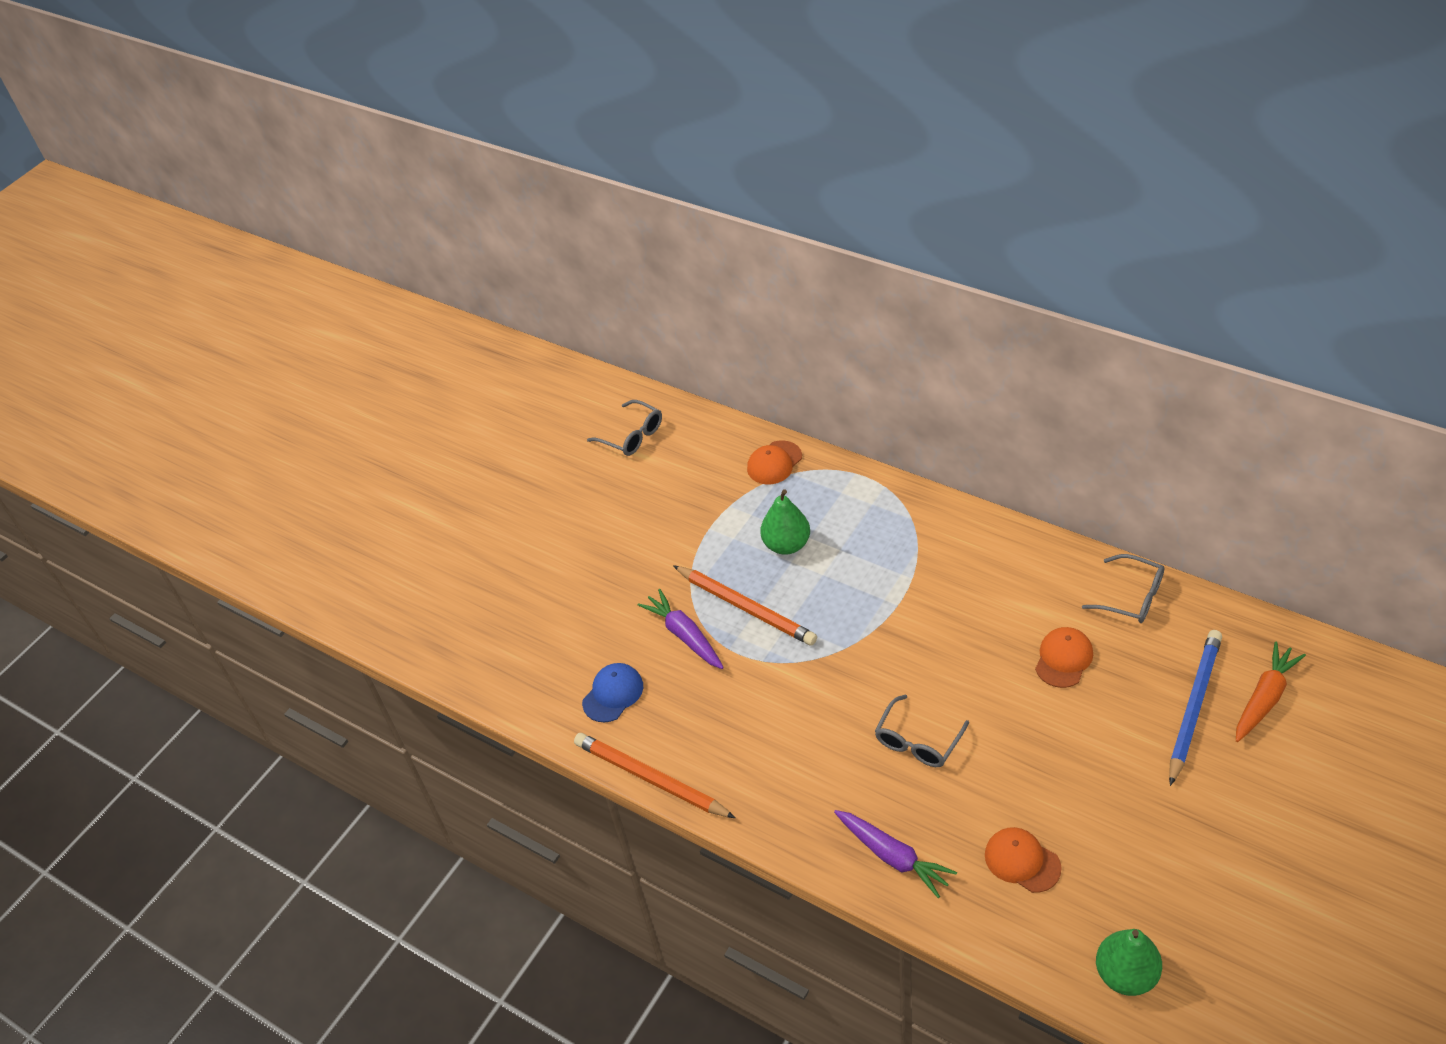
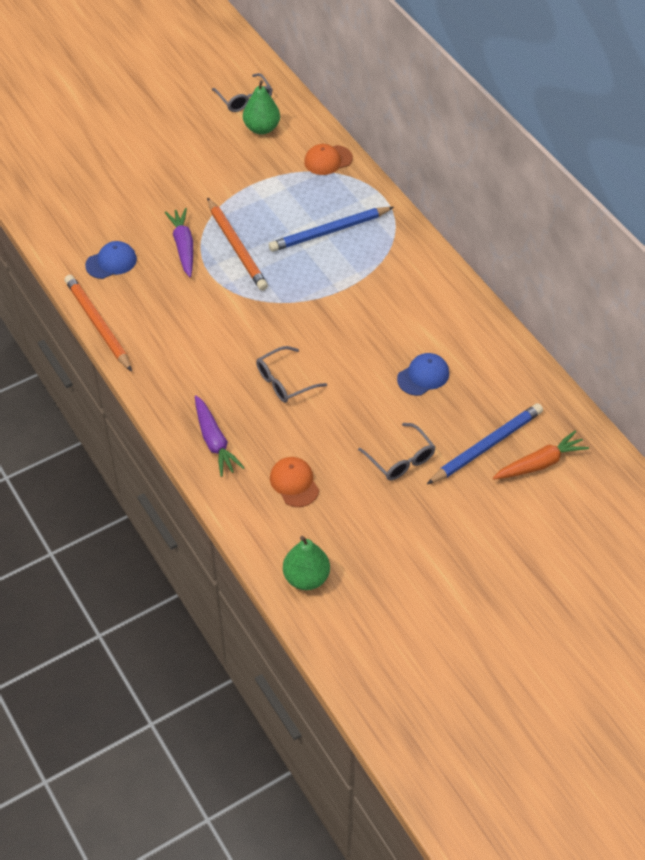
camera: 20 degrees right, 5 degrees up
(786, 545) = (294, 218): green pear -> green pear (261, 128)
(836, 542) = (329, 231): none -> blue pencil
(1063, 659) = (423, 376): orange cap -> blue cap
(1132, 597) = (504, 359): grey glasses -> grey glasses (401, 459)

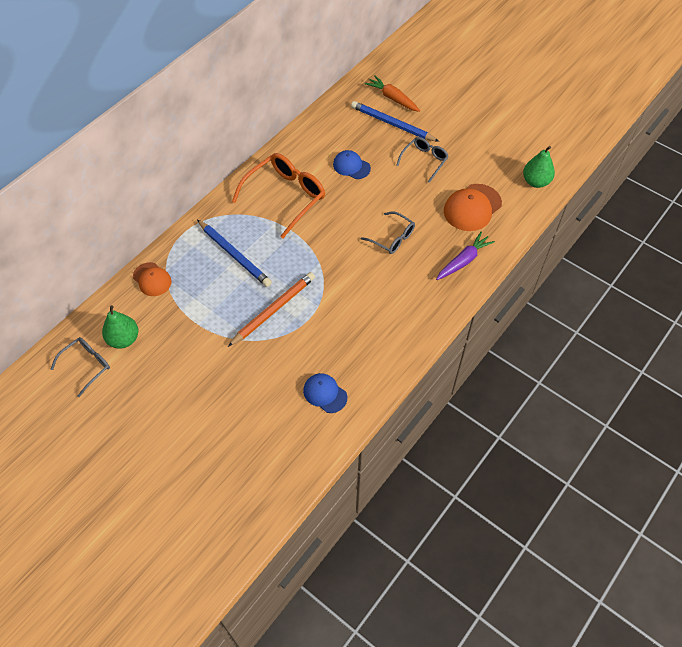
camera: 110 degrees left, 5 degrees up
(98, 324) = (395, 376): orange pencil -> none
(183, 247) = (287, 347): purple carrot -> none
(294, 483) = (472, 207): orange cap -> orange cap, size x1.58
(398, 297) = (285, 196): none -> orange glasses

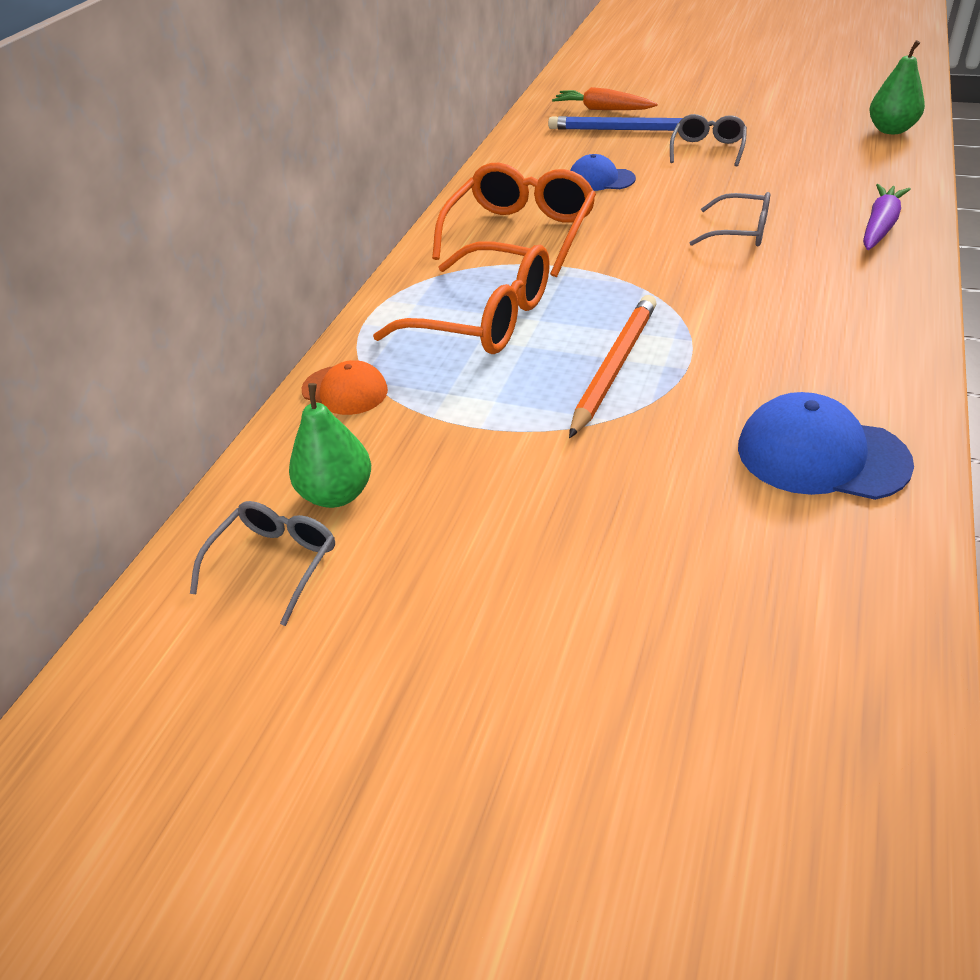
camera: 15 degrees left, 15 degrees down
(234, 255) = (483, 318): blue pencil -> orange glasses
(325, 393) = (821, 455): blue cap -> blue cap, size x1.58
(472, 207) = (829, 173): orange cap -> none

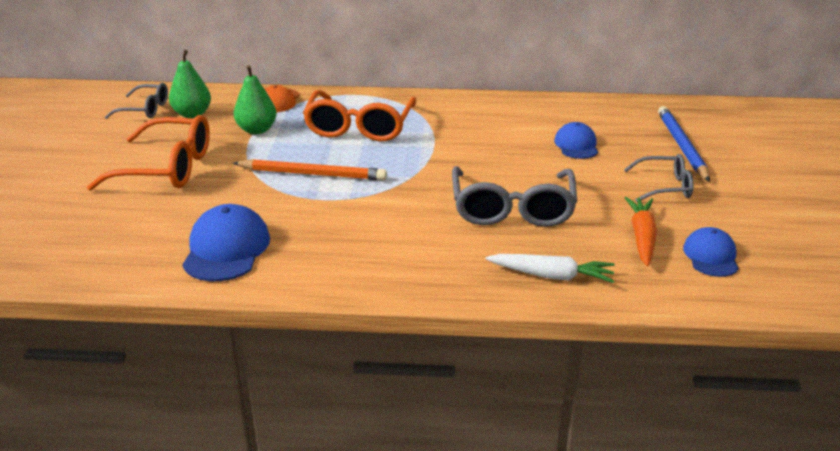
camera: 70 degrees right, 10 degrees down
(521, 233) = (474, 125): orange glasses -> orange glasses (167, 168)
(602, 109) = (719, 132): orange carrot -> orange carrot (641, 237)
(740, 232) = (512, 209): grey glasses -> grey glasses, size x1.75
(841, 149) = (711, 256): none -> blue cap
(880, 226) = (551, 276): purple carrot -> white carrot
(891, 130) = (783, 287): green pear -> green pear (257, 130)

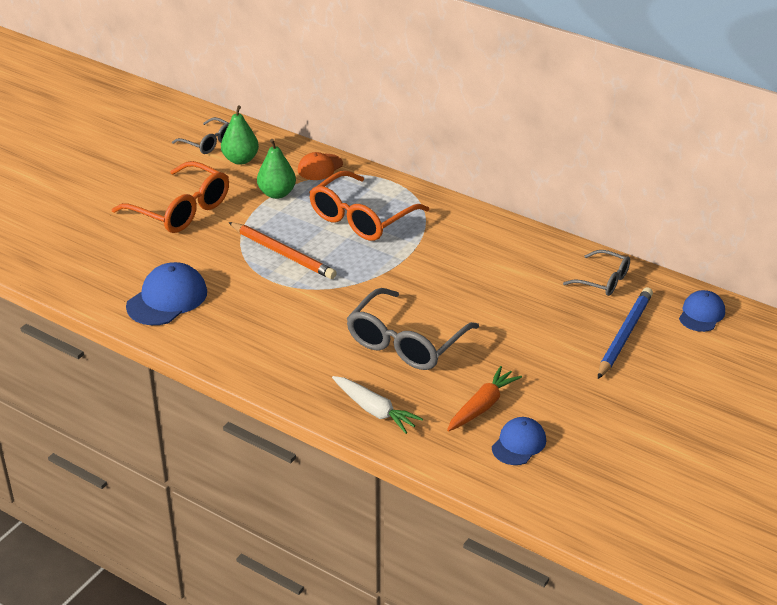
camera: 30 degrees right, 5 degrees up
(576, 145) = (528, 300): blue cap -> blue cap (701, 314)
(665, 186) = (558, 369): grey glasses -> grey glasses (603, 280)

